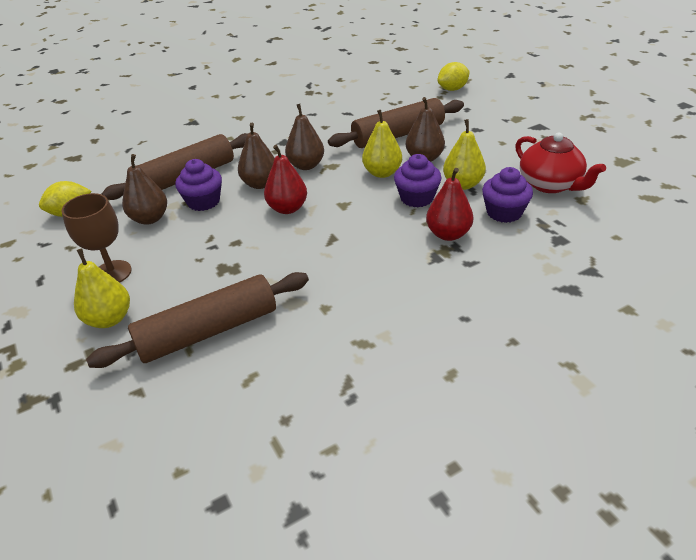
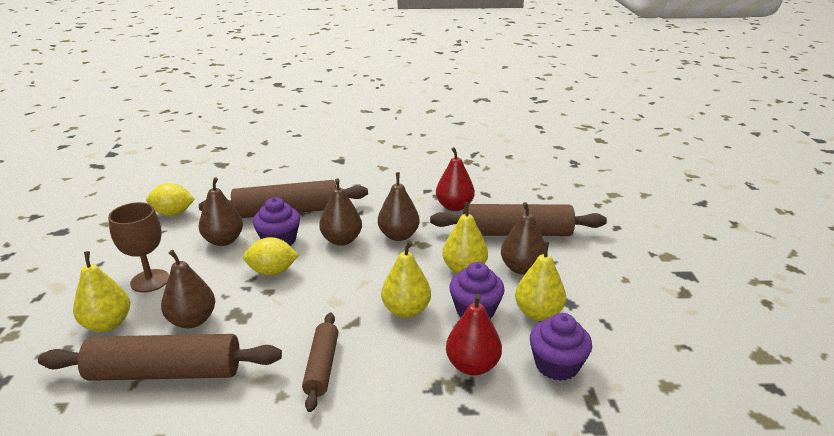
camera: 25 degrees right, 10 degrees down
(190, 287) = (192, 320): none -> brown pear
(287, 208) = (342, 274): red pear -> red pear (454, 207)
(337, 277) = (322, 366): none -> brown rolling pin
(365, 216) = (406, 310): none -> yellow pear
(452, 89) = (619, 200): yellow lemon -> yellow lemon (272, 271)
(550, 184) = (642, 351): red teapot -> none

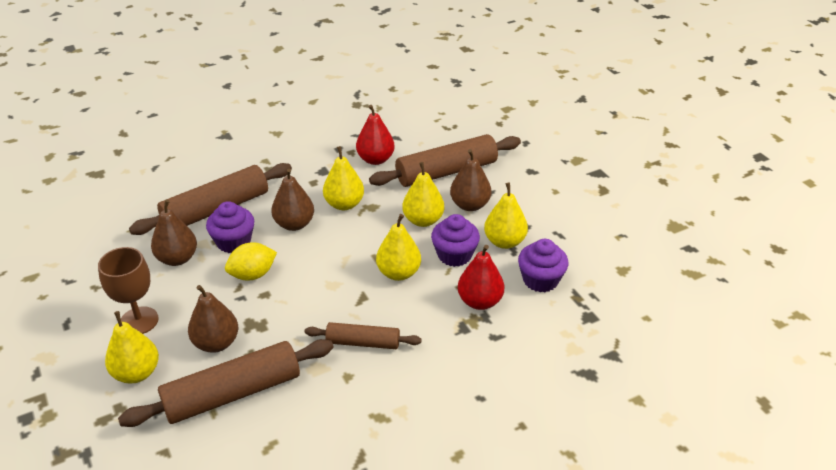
camera: 25 degrees left, 10 degrees up
(173, 213) = (95, 245): yellow lemon -> none
(322, 366) = (363, 342): brown rolling pin -> brown rolling pin turned 60 degrees counterclockwise
(398, 235) = (344, 204): brown pear -> yellow pear

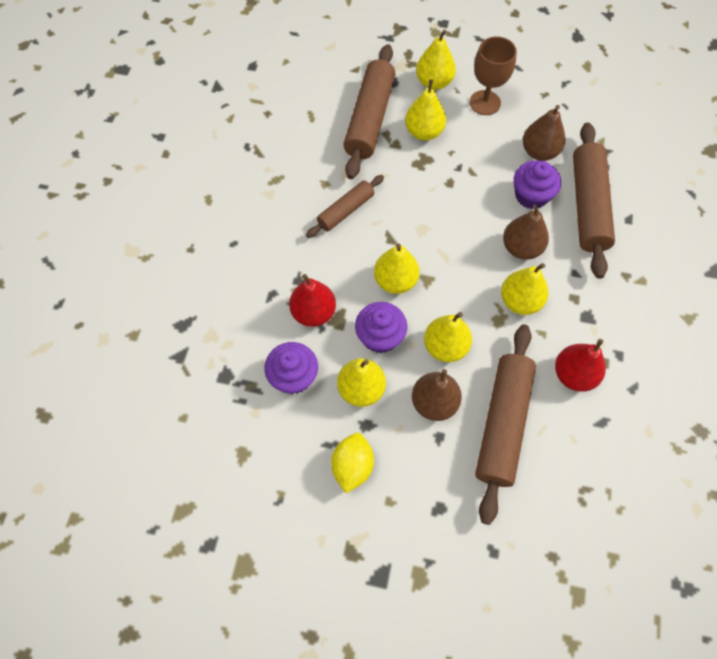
camera: 130 degrees right, 25 degrees up
(216, 343) = (424, 132): brown pear -> yellow pear
(253, 275) = (479, 187): yellow lemon -> yellow lemon (352, 466)

